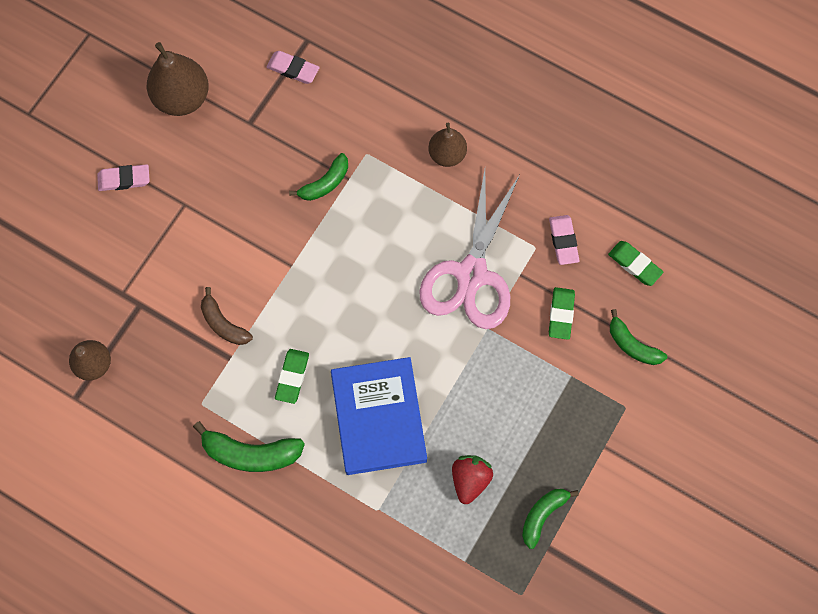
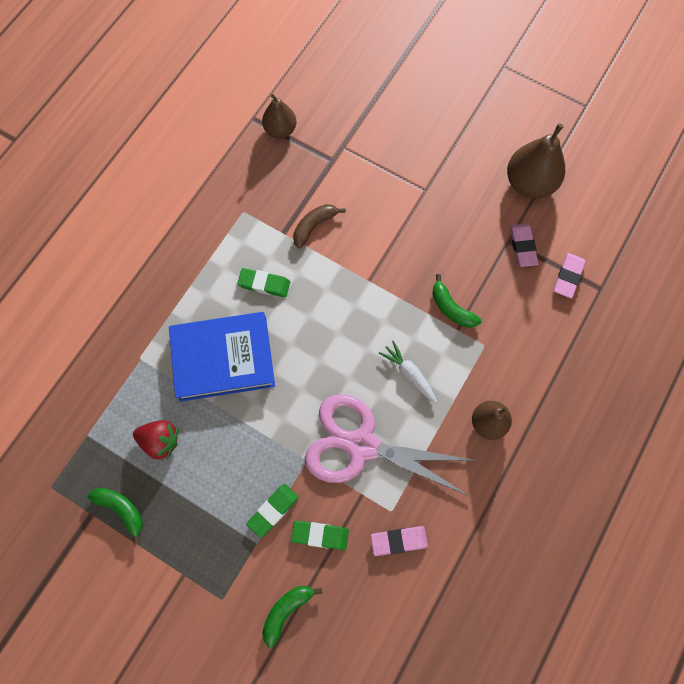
camera: 90 degrees right, 0 degrees up
(124, 179) = (447, 142): pink eraser -> pink eraser (522, 246)
(251, 453) = (197, 252): green banana -> none
(396, 227) = (409, 374): none -> white carrot
(634, 264) = (374, 618): green eraser -> green eraser (273, 510)

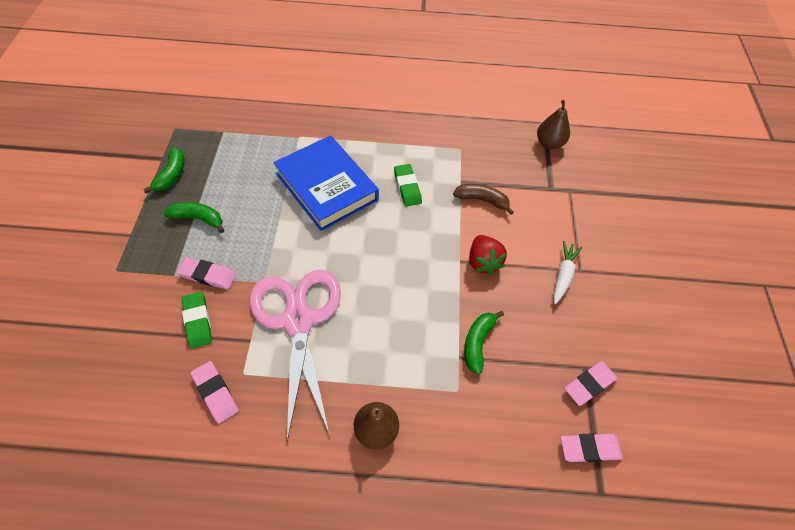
camera: 60 degrees right, 15 degrees down
(160, 441) = (237, 175): red strawberry -> red strawberry (483, 262)
(273, 510) = (208, 275): green eraser -> pink eraser
(286, 610) = (118, 323): green banana -> green banana (198, 218)
(409, 374) = (389, 332): white carrot -> white carrot (563, 275)
(529, 183) = (662, 362): brown pear -> none

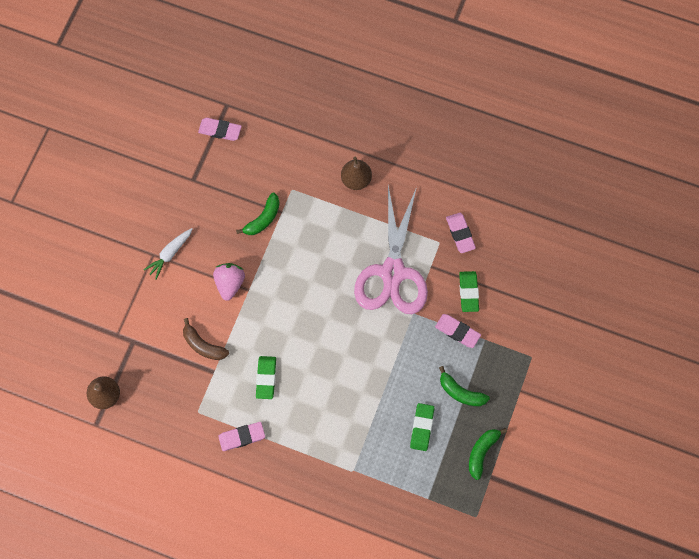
camera: 160 degrees left, 15 degrees up
(237, 181) = (422, 427): none -> green eraser
(326, 187) = (340, 398): blue book -> none
(483, 262) = (230, 283): red strawberry -> pink strawberry
(589, 384) = (197, 168): pink eraser -> pink eraser (242, 437)

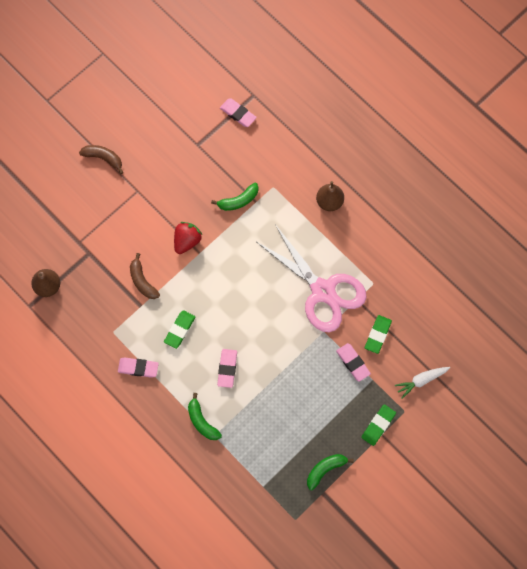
camera: 25 degrees right, 0 degrees up
(101, 236) = (103, 158): none -> brown banana
(170, 254) = (151, 196): white carrot -> white carrot (421, 380)
(230, 283) = (187, 241): pink strawberry -> red strawberry
(393, 272) = (323, 291): pink scissors -> pink scissors turned 75 degrees counterclockwise
(422, 427) = (286, 427): green eraser -> green eraser (378, 425)
(460, 234) = (394, 284): pink eraser -> pink eraser (227, 368)
(461, 392) = (331, 413): green banana -> green banana (202, 421)

